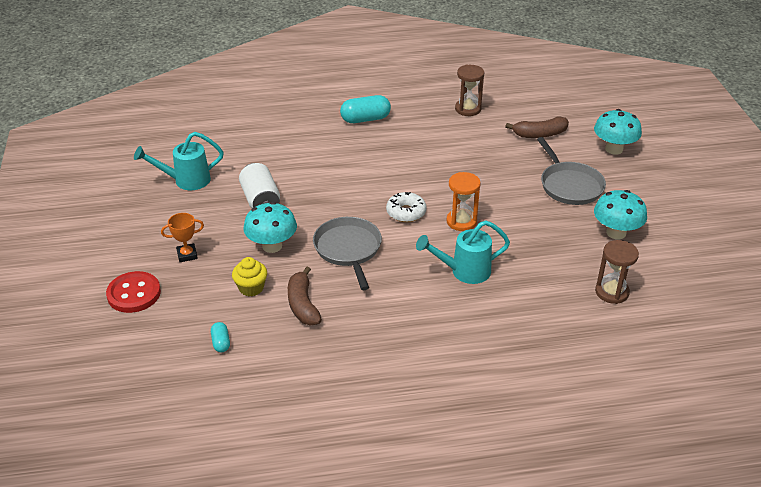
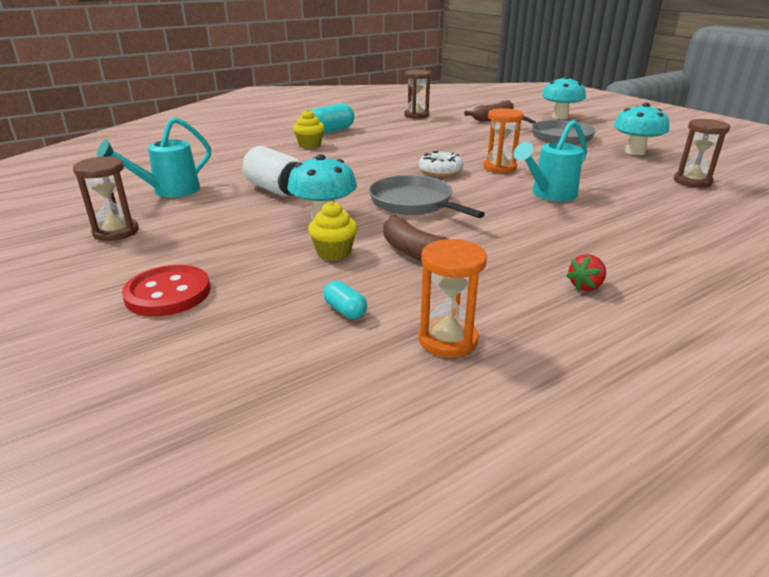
camera: 25 degrees left, 10 degrees down
(131, 221) = (116, 232): none -> brown hourglass
(187, 255) = (220, 243): orange trophy -> none
(259, 385) = (448, 340): none -> orange hourglass
(330, 140) = (309, 145): none -> yellow cupcake
(383, 375) = (586, 286): none -> red strawberry

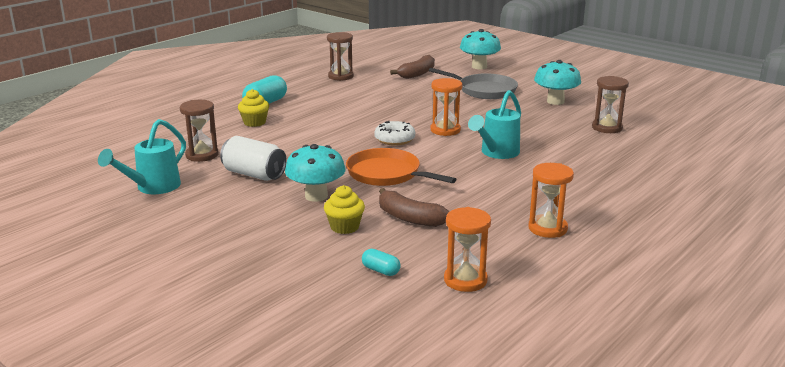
camera: 15 degrees left, 5 degrees down
(116, 232) = (137, 233): brown hourglass -> brown hourglass (202, 155)
(168, 293) = (231, 278): red button -> none
(413, 203) = (386, 174): grey pan -> orange pan
(586, 286) = (547, 228): red strawberry -> orange hourglass

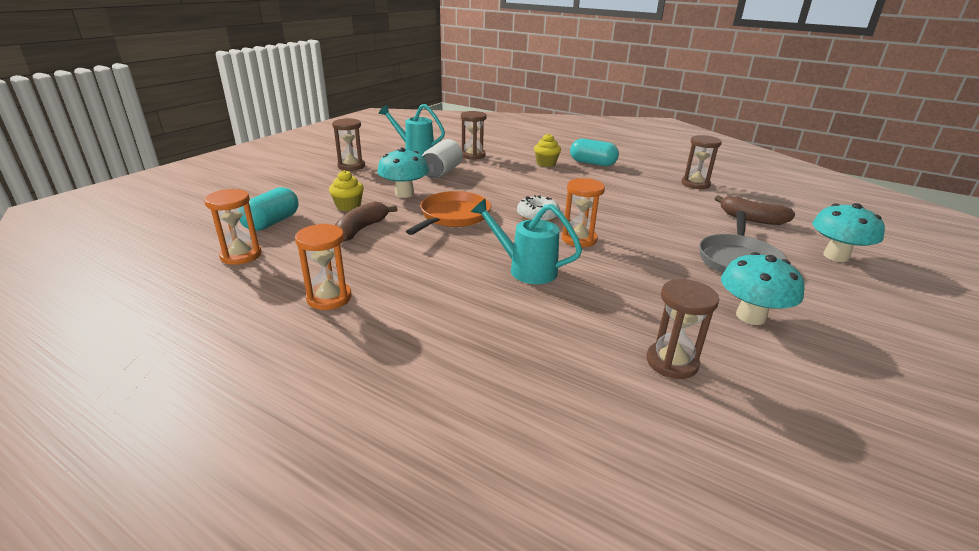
camera: 80 degrees right, 5 degrees up
(197, 230) = (351, 166): none -> brown hourglass
(381, 270) = (272, 222): turquoise capsule -> turquoise capsule, size x1.89

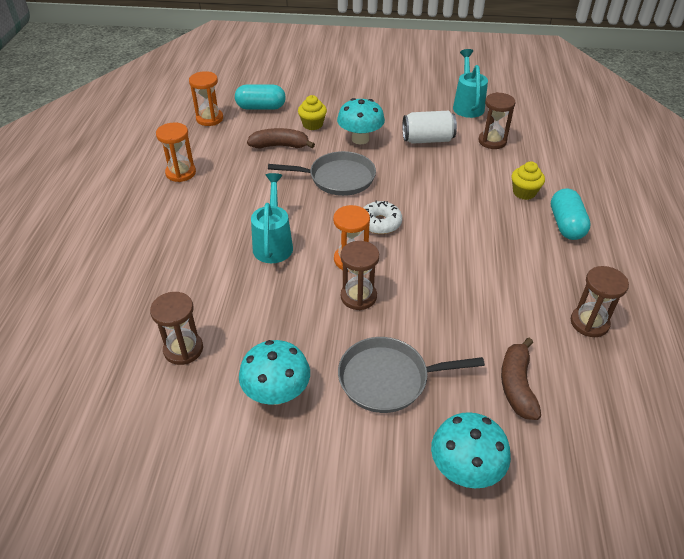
camera: 65 degrees right, 15 degrees up
(351, 166) = (391, 92): brown hourglass -> brown hourglass (358, 297)
(453, 216) = (338, 178): orange pan -> grey pan

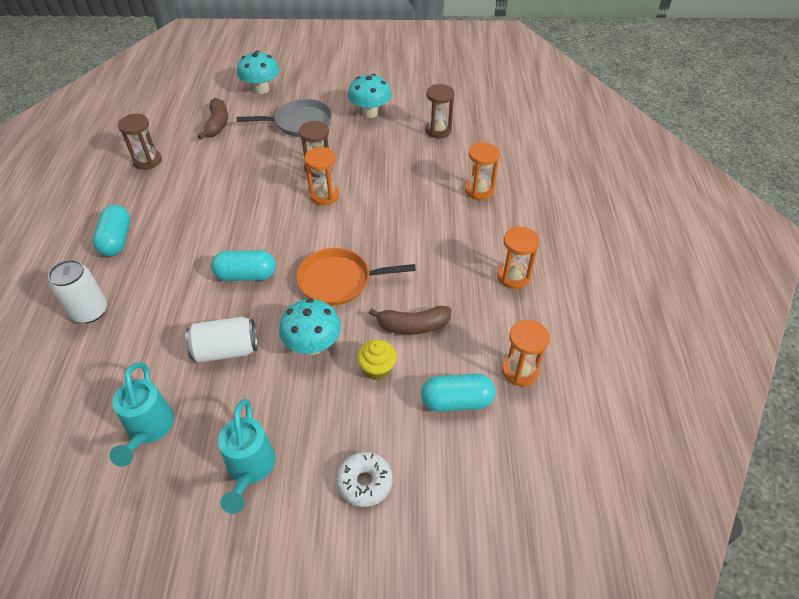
camera: 175 degrees right, 5 degrees up
(170, 255) = (479, 190): none -> orange hourglass
(273, 243) = (393, 205): turquoise watering can -> turquoise watering can (250, 469)
(338, 178) = (338, 281): grey pan -> orange pan
(380, 223) = (296, 230): white donut -> white donut (365, 482)
(423, 187) = (246, 275): none -> turquoise capsule
(492, 141) = (142, 353): brown hourglass -> none
(524, 192) = (139, 275): yellow cupcake -> none
(552, 168) = (90, 311): none -> white can

